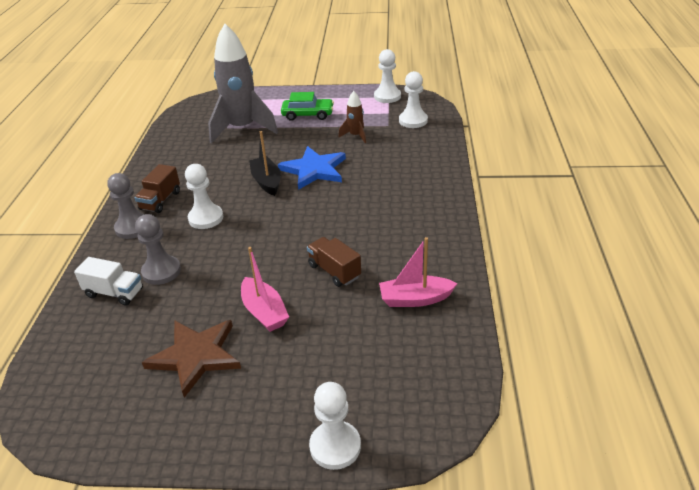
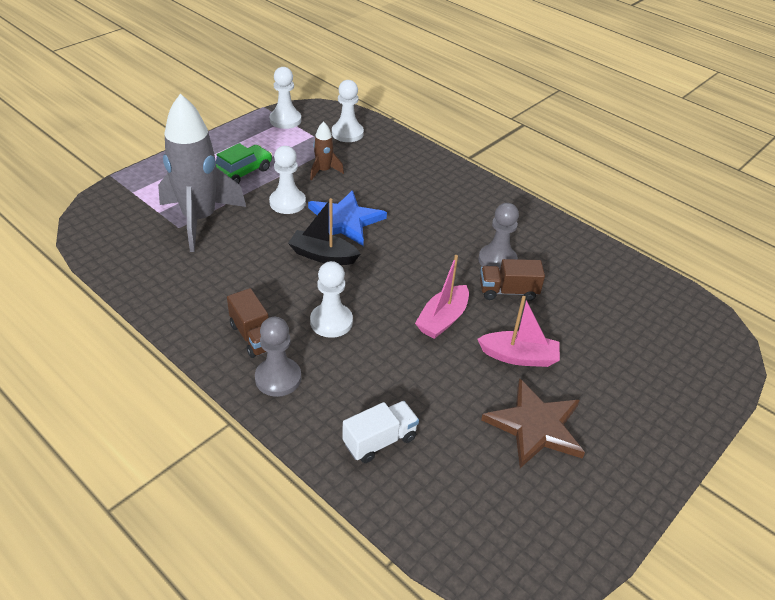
camera: 55 degrees left, 5 degrees up
(161, 271) = (384, 392): grey pawn -> grey pawn (497, 260)
(335, 446) = (706, 399): white pawn -> white pawn (287, 202)
(415, 299) = (587, 273): pink boat -> pink boat (442, 319)

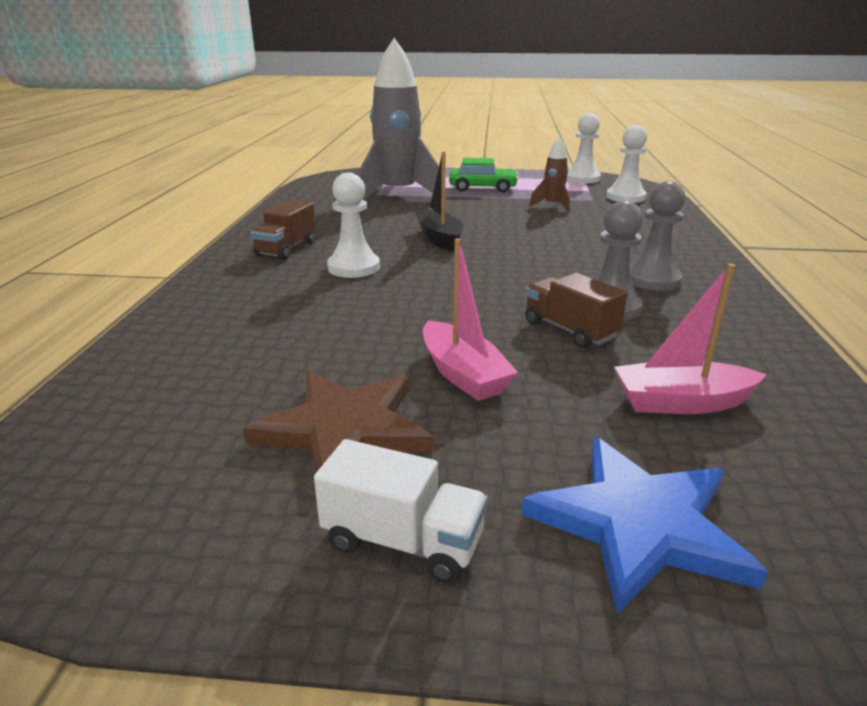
camera: 55 degrees right, 15 degrees down
(278, 378) = (244, 272): grey pawn -> grey pawn (652, 280)
(287, 202) = (481, 209): white pawn -> none
(345, 221) = (505, 231): blue star -> blue star (639, 524)
(380, 441) = (205, 339): white truck -> white truck (403, 541)
(442, 319) = (448, 311): pink boat -> pink boat (681, 402)

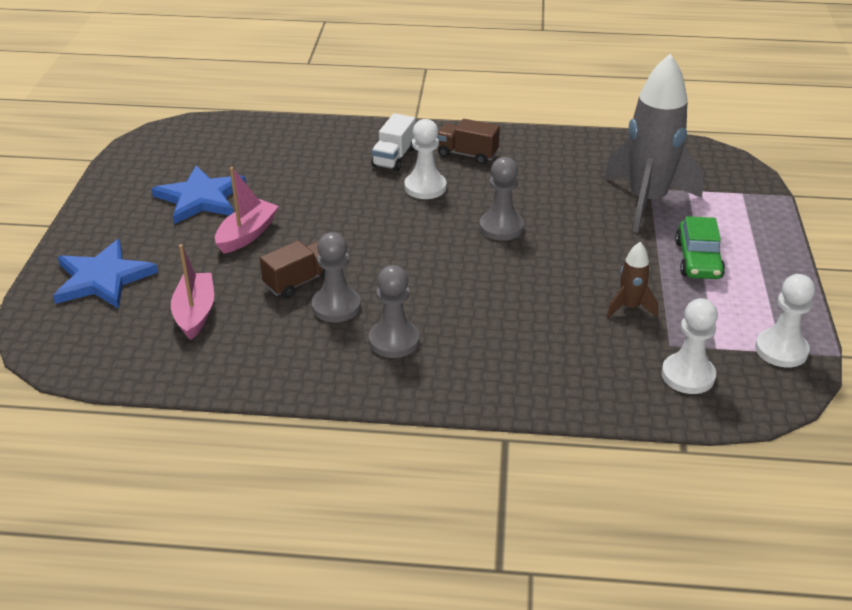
camera: 90 degrees right, 10 degrees up
(344, 429) = (201, 198): brown star -> blue star
(403, 541) = (116, 217): white truck -> white truck (394, 157)
(439, 238) = (501, 227): black boat -> grey pawn
(463, 374) = (247, 234): pink boat -> pink boat turned 150 degrees clockwise

